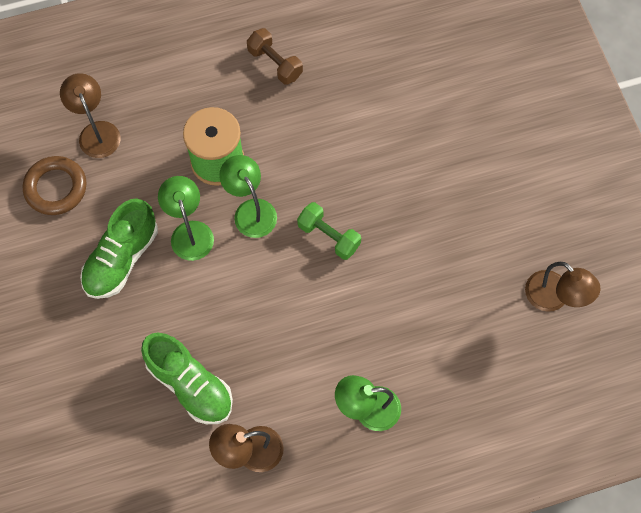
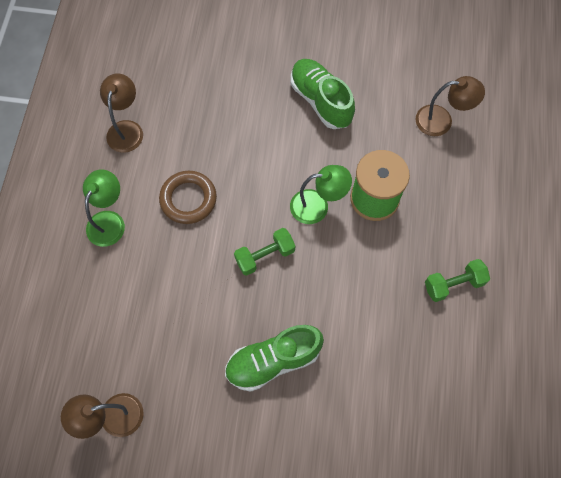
camera: 115 degrees right, 0 degrees up
(56, 188) = (402, 77): brown ring -> brown ring (188, 199)
(190, 232) = (320, 154): green lamp -> none
(190, 385) = (197, 110): green shoe -> green shoe (273, 361)
(275, 63) = (453, 284): brown dumbbell -> green dumbbell

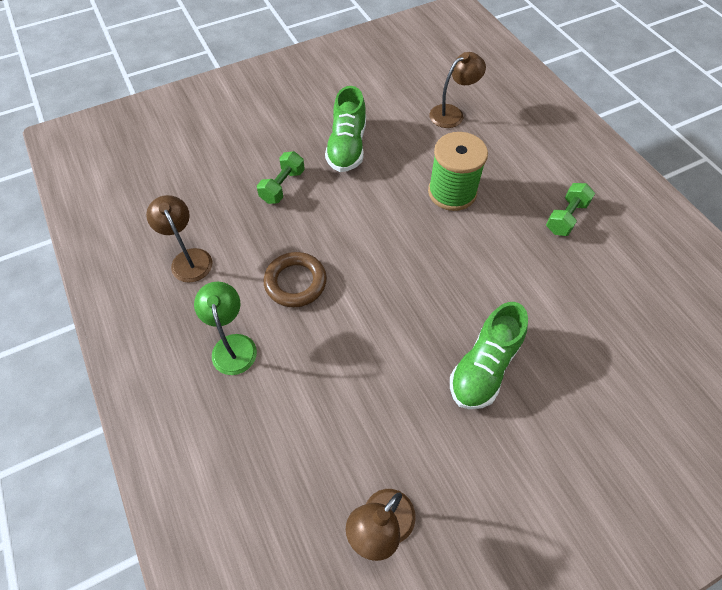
camera: 35 degrees left, 10 degrees down
(265, 256) = (402, 287): green dumbbell -> green dumbbell (282, 186)
(317, 206) = (412, 223): green lamp -> none
(320, 101) = (347, 147): green shoe -> green shoe turned 105 degrees counterclockwise

